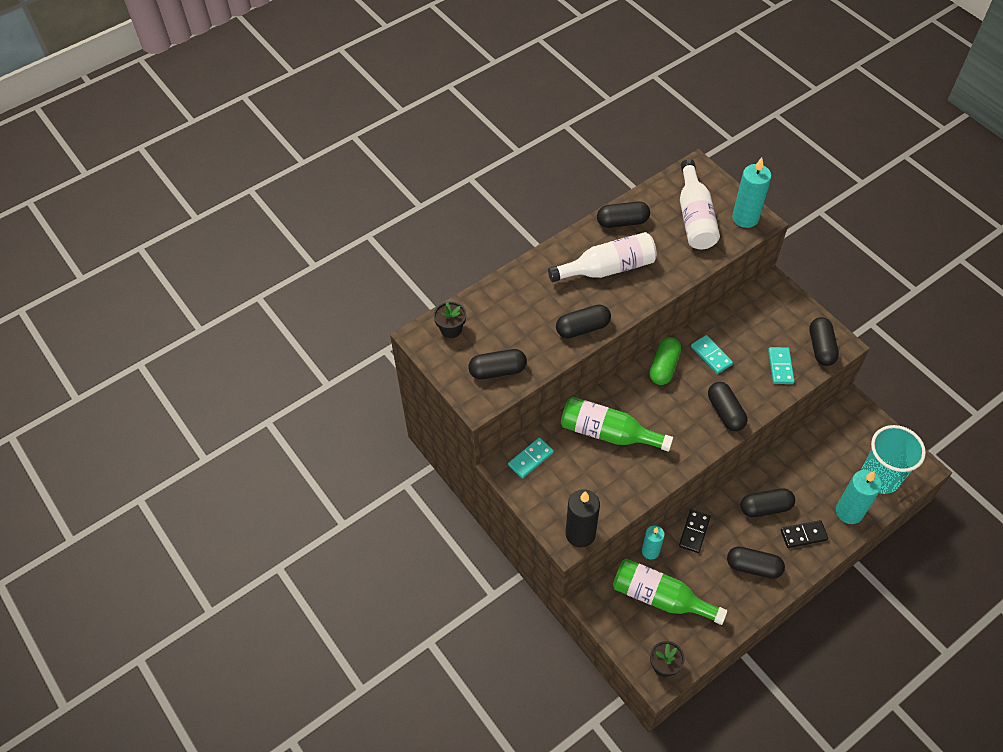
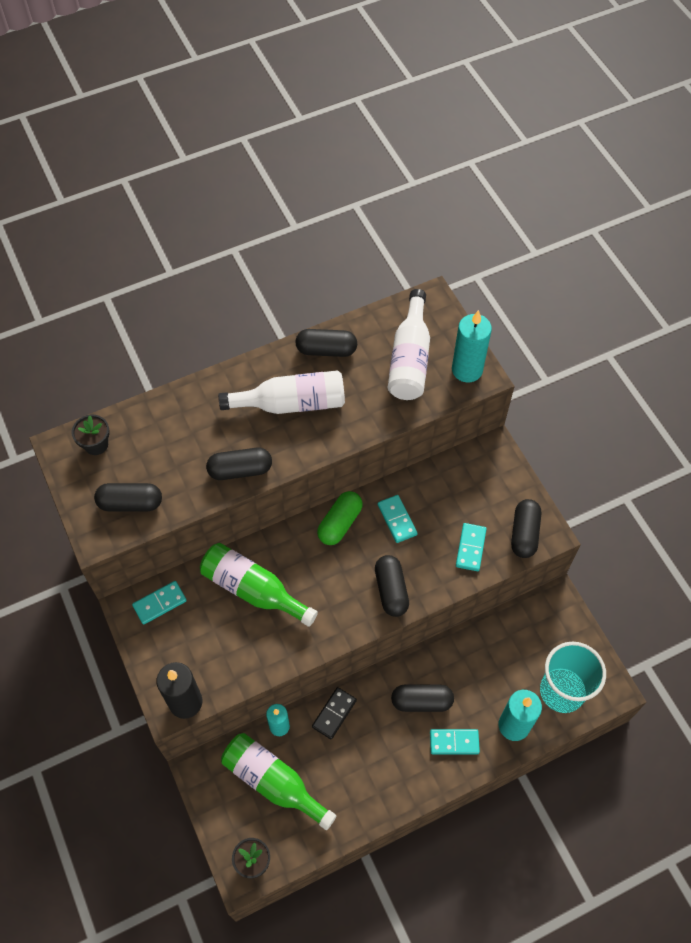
camera: 10 degrees right, 5 degrees up
(753, 567) = (386, 768): black capsule -> none
(803, 535) = (454, 742): black domino -> turquoise domino

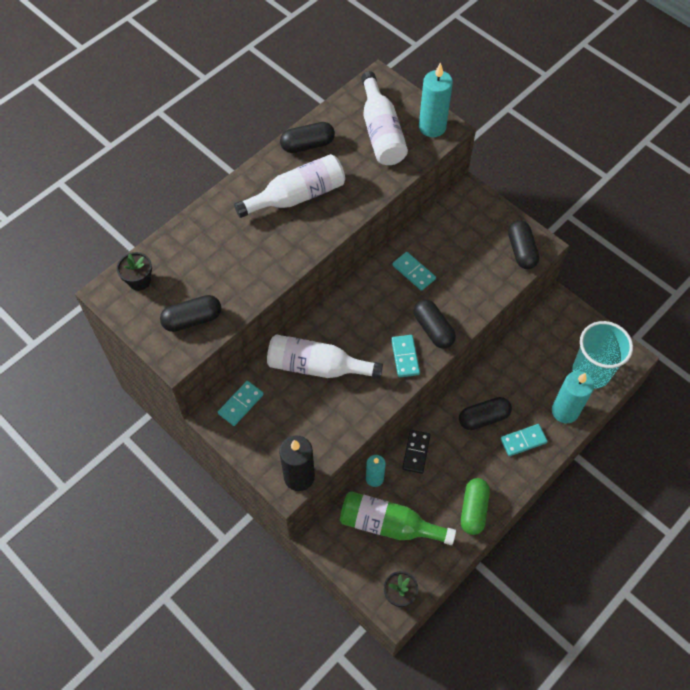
camera: 20 degrees left, 0 degrees up
(240, 470) = (277, 263): black capsule -> none
(253, 590) = (317, 366): green bottle -> white bottle
(340, 523) = (367, 290): green capsule -> green capsule (473, 510)
(470, 548) = (483, 275): turquoise domino -> turquoise domino (405, 357)

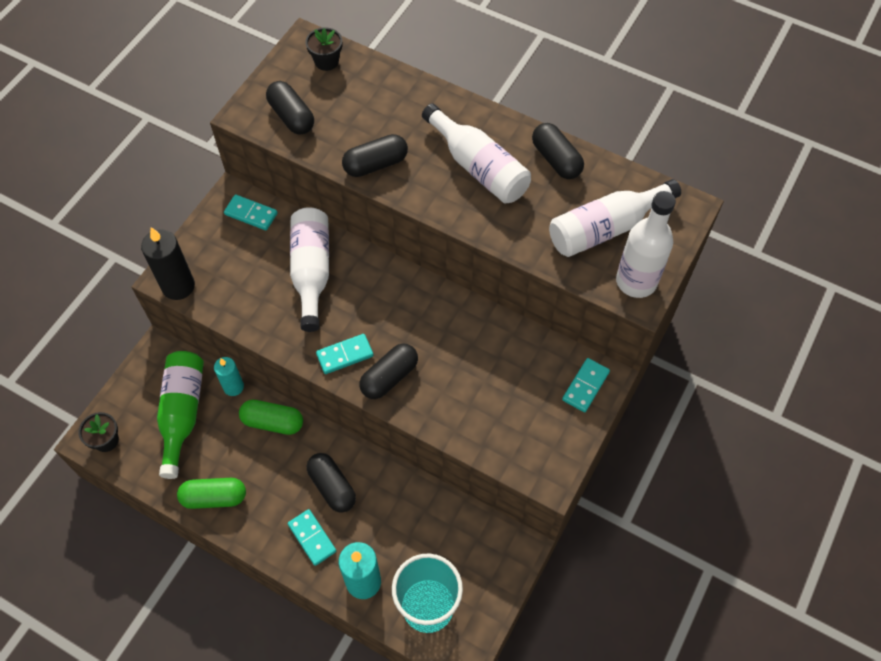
camera: 75 degrees right, 0 degrees up
(413, 272) = (463, 340): turquoise domino -> turquoise domino (585, 386)
(416, 452) = (273, 422): black domino -> green capsule
(432, 127) = (636, 281): turquoise candle -> white bottle
(521, 251) = (534, 456): black capsule -> black capsule (375, 164)

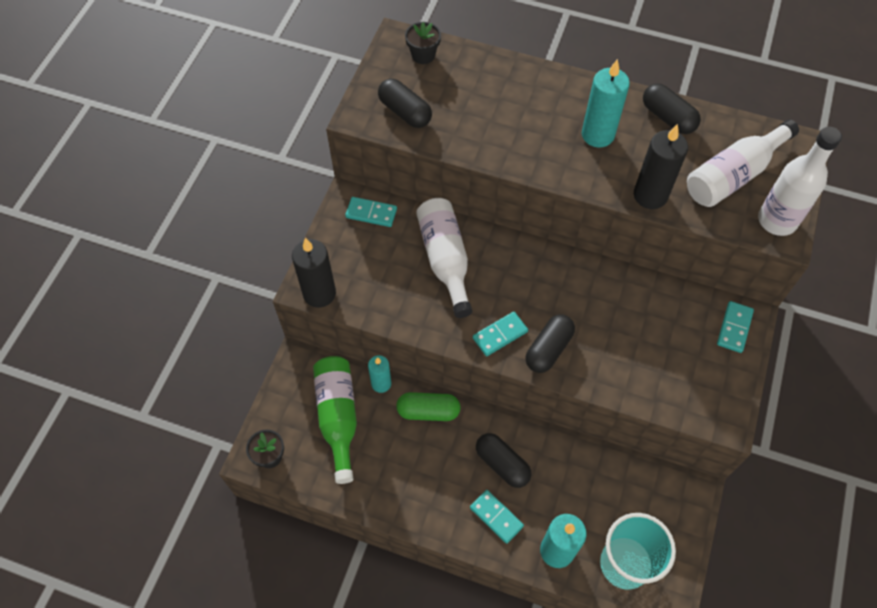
camera: 10 degrees left, 0 degrees up
(214, 497) = (391, 494): green capsule -> none
(375, 164) = (499, 146): black capsule -> none
(478, 167) = (597, 135): white bottle -> turquoise candle
(513, 236) = (650, 195): none -> black candle

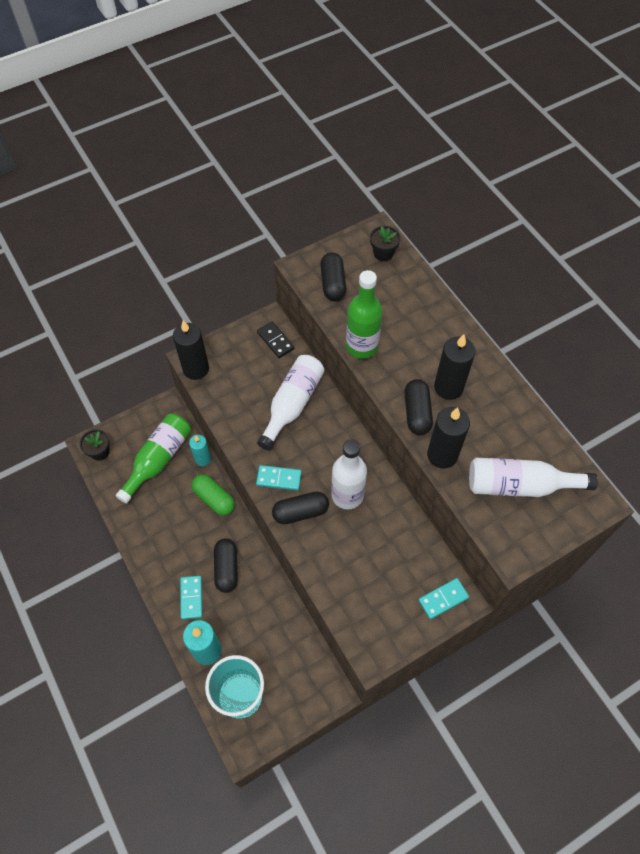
camera: 40 degrees right, 0 degrees up
(371, 213) = (275, 341): turquoise domino -> black domino
(489, 150) = (362, 346): none -> green bottle
(597, 135) = (448, 387): turquoise candle -> black candle
(668, 117) = (513, 410): black capsule -> black capsule (417, 412)
(777, 220) = (518, 540): white bottle -> white bottle (347, 495)

